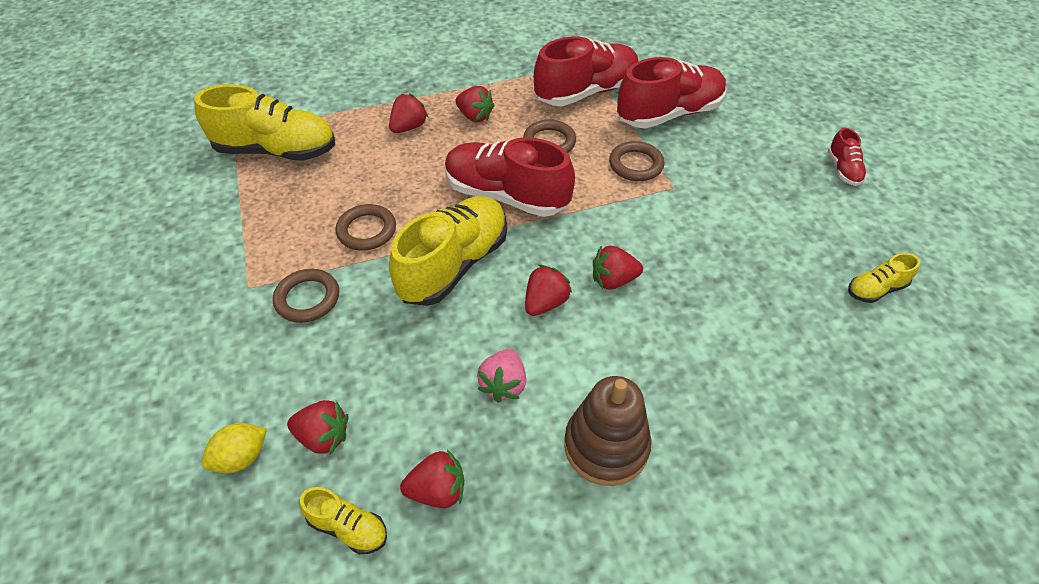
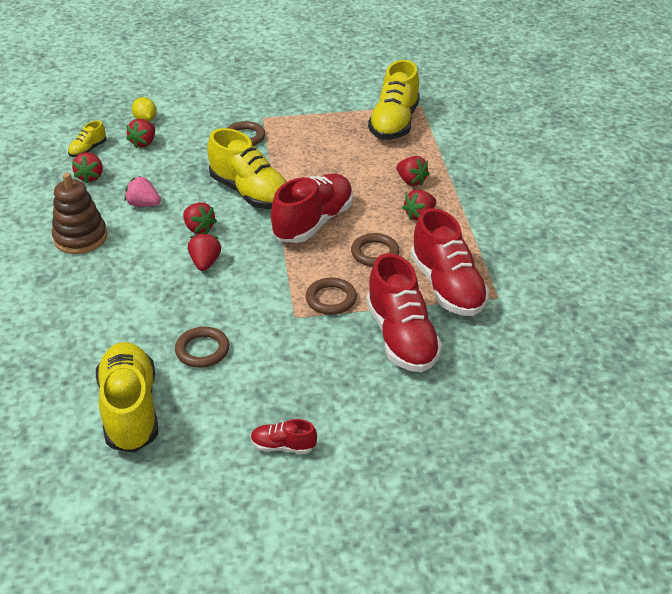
camera: 100 degrees right, 10 degrees down
(367, 230) = (297, 159): brown ring -> brown ring (202, 350)
(875, 289) = (130, 410): yellow shoe -> yellow shoe, size x2.14

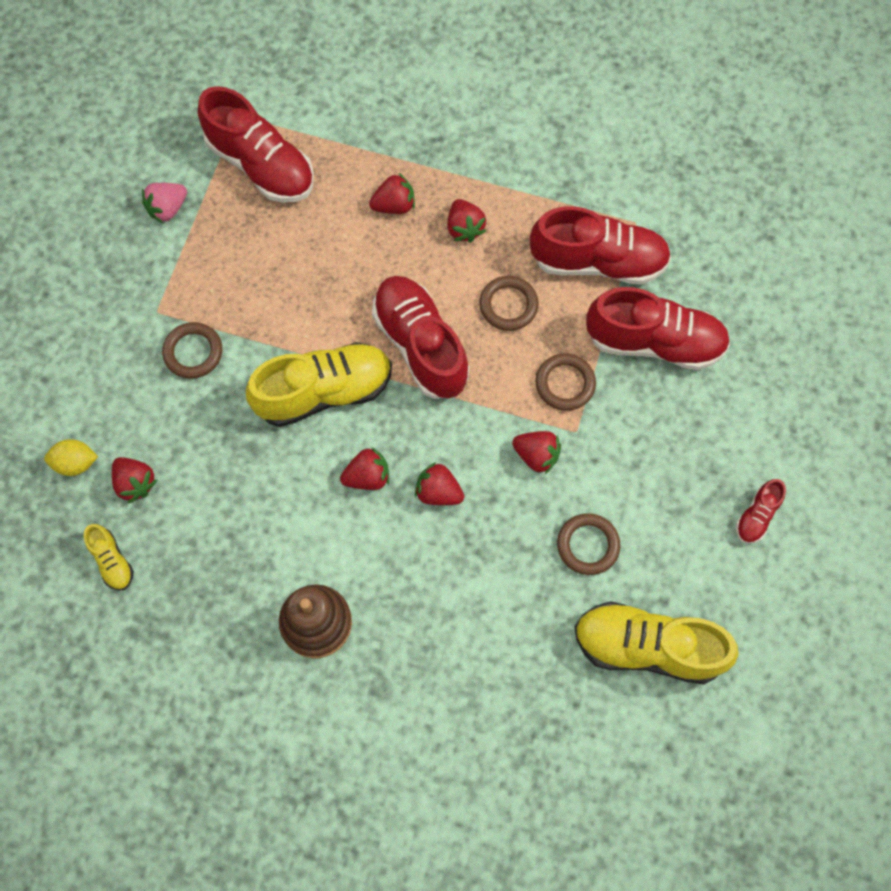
camera: 65 degrees left, 30 degrees up
(90, 177) = (182, 575): red strawberry -> red strawberry (536, 455)
(143, 204) = (283, 526): pink strawberry -> pink strawberry (167, 208)
(394, 123) = (261, 165): yellow shoe -> red shoe

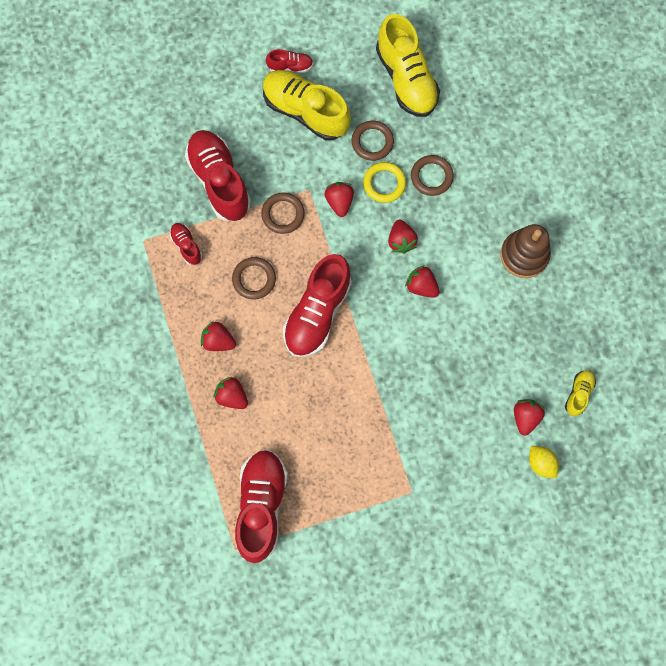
camera: 125 degrees left, 5 degrees up
(167, 208) = (336, 543): pink strawberry -> none
(193, 352) = (421, 447): brown ring -> brown ring (431, 176)
(324, 392) = (388, 348): yellow shoe -> yellow shoe (305, 111)
(464, 228) = (218, 341): red strawberry -> red strawberry turned 105 degrees counterclockwise
(524, 522) = (384, 183): none -> yellow ring
(598, 261) = (186, 246): red shoe -> red shoe, size x0.47

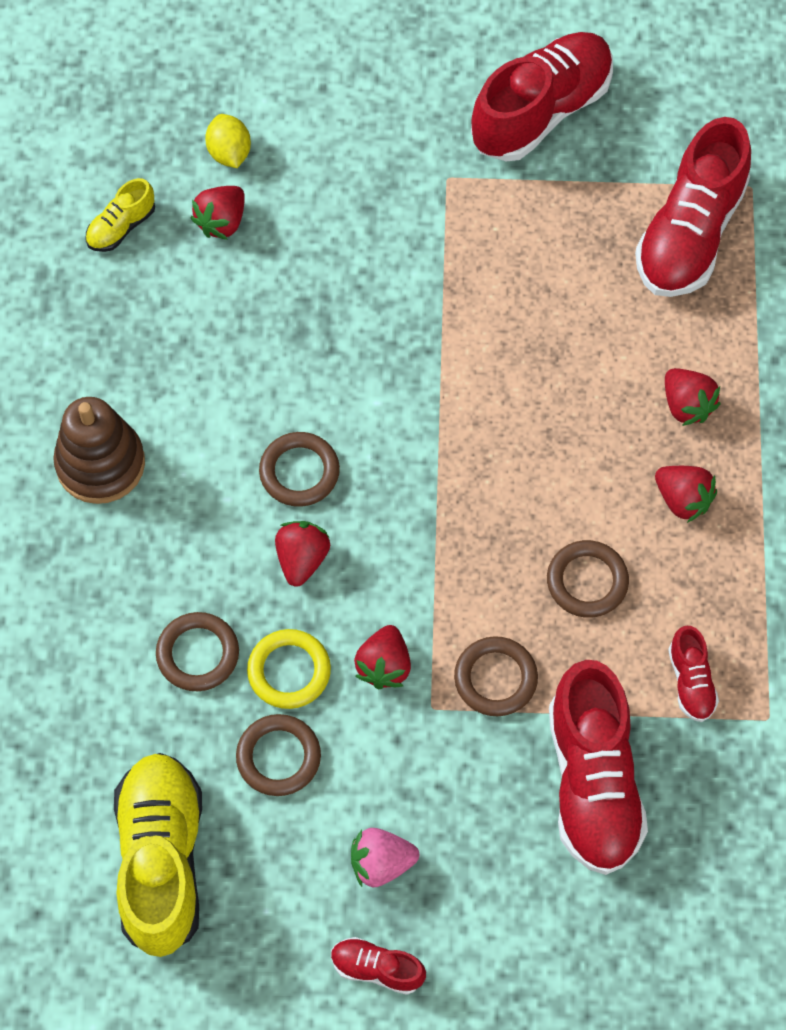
camera: 160 degrees left, 10 degrees down
(305, 111) = (381, 863): yellow shoe -> pink strawberry
(317, 313) = (495, 488): red shoe -> red shoe (541, 111)
(421, 286) = (299, 472): red strawberry -> brown ring

